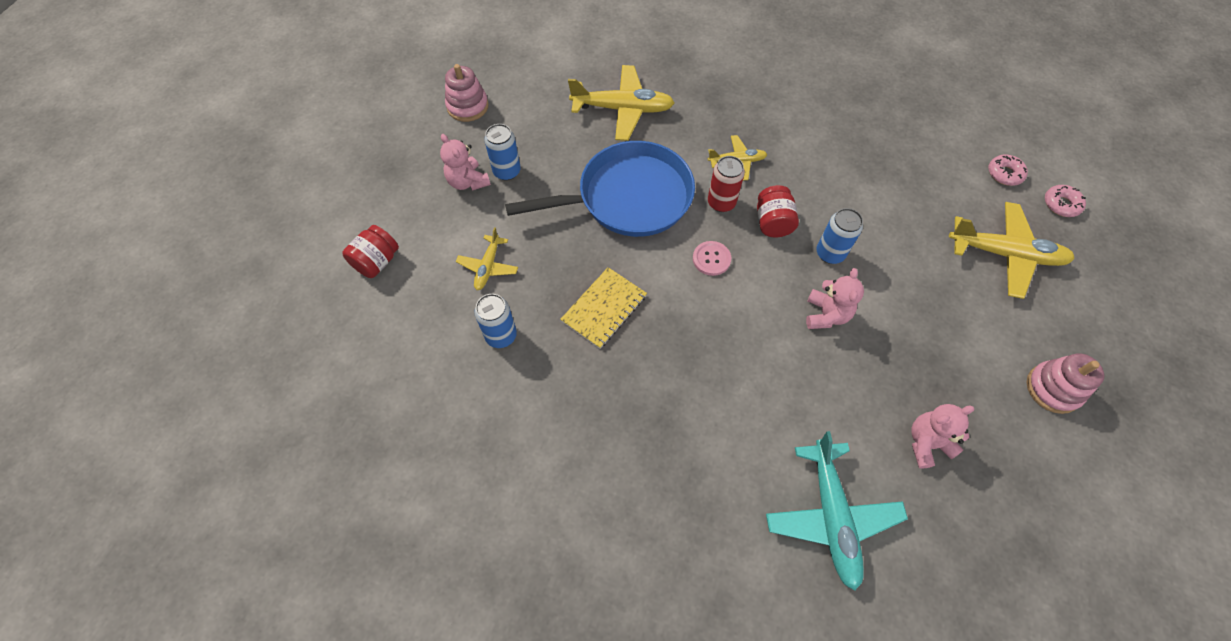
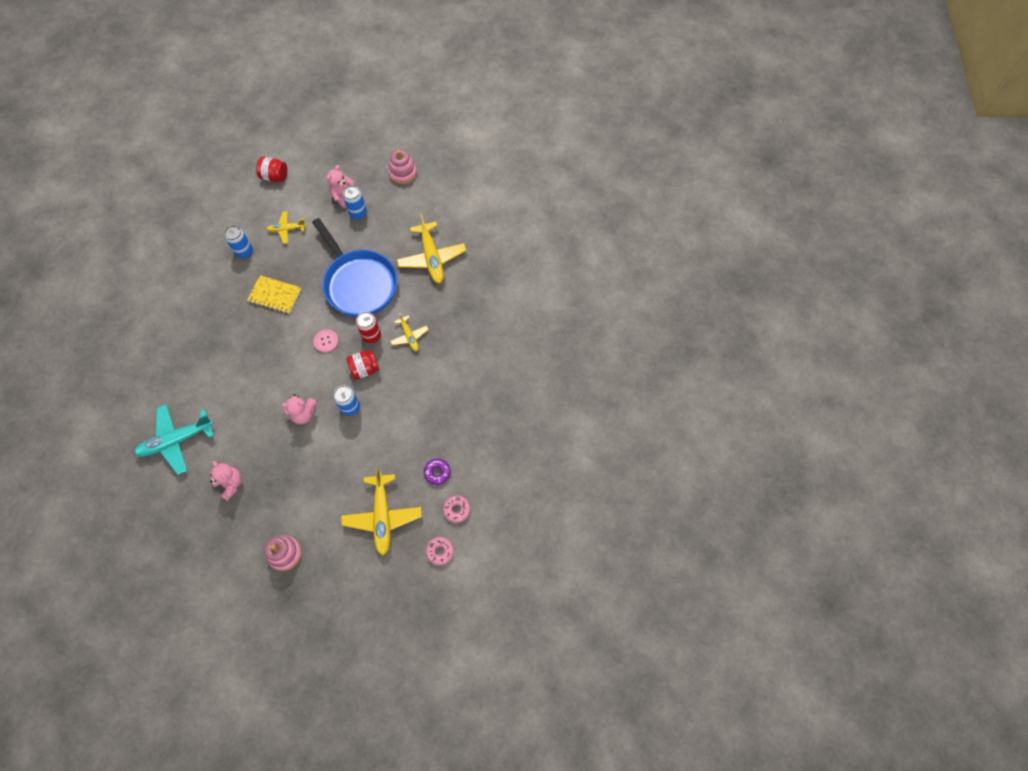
camera: 70 degrees right, 5 degrees up
(949, 181) = (437, 472): none -> purple donut

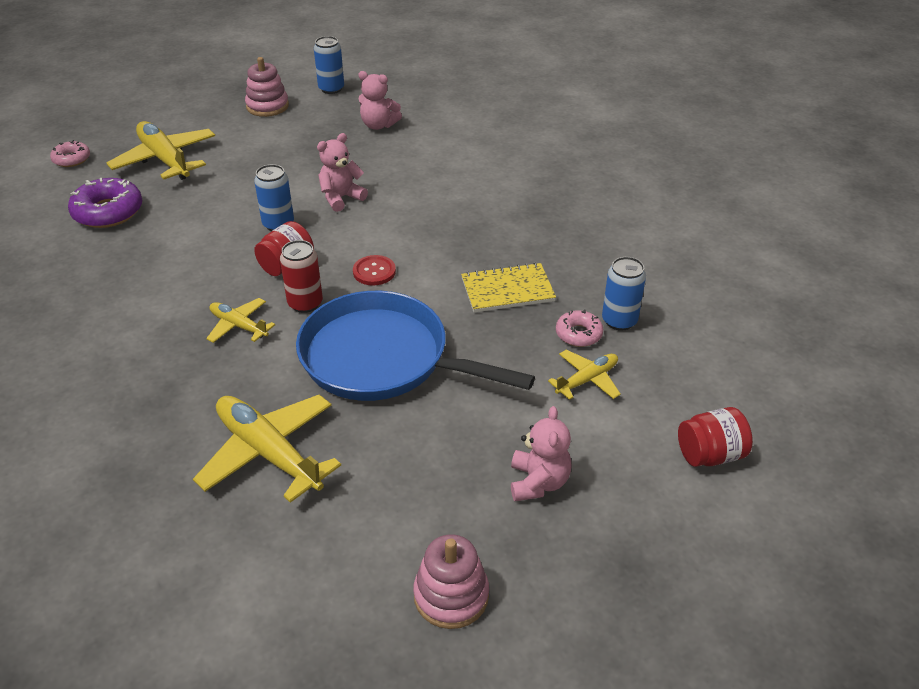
camera: 150 degrees right, 25 degrees down
(176, 440) = (480, 131): turquoise plane -> none
(326, 341) = (374, 271): pink button -> red button
(358, 213) = (481, 465): blue can -> blue can (331, 89)
(437, 472) = (108, 212): purple donut -> purple donut, size x1.73
(456, 510) = (63, 193): pink donut -> pink donut (578, 334)

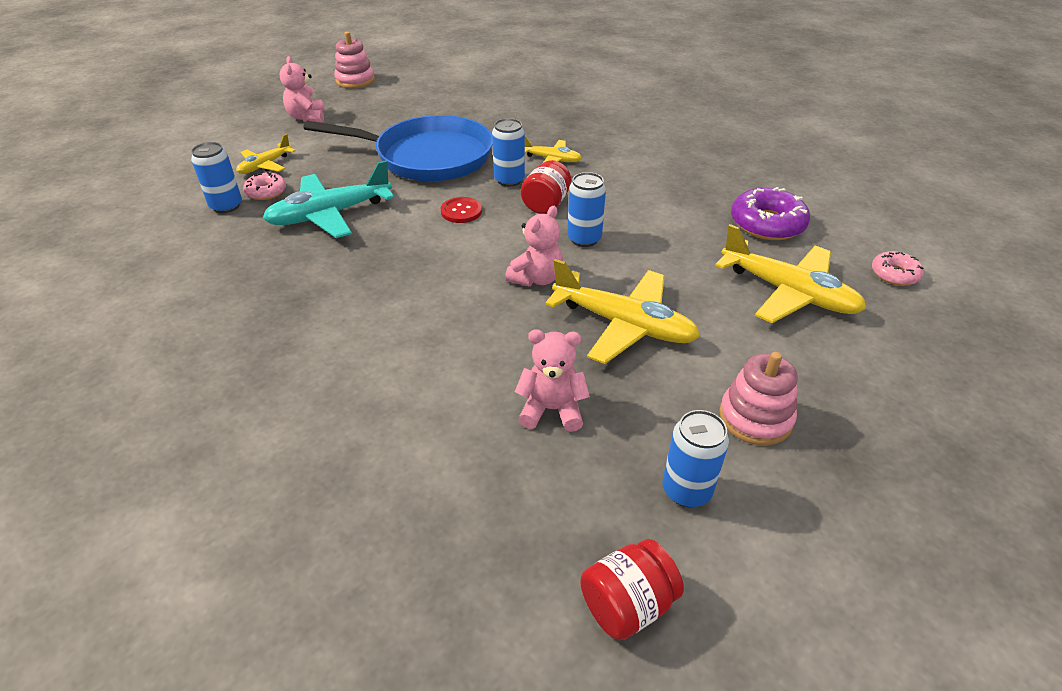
camera: 165 degrees right, 0 degrees up
(269, 452) = (480, 108): yellow plane -> yellow plane (624, 325)
(305, 303) = (509, 180): red can -> blue can
(507, 290) = (329, 215): yellow notebook -> turquoise plane
(710, 454) = (187, 141): red jar -> red jar (627, 605)

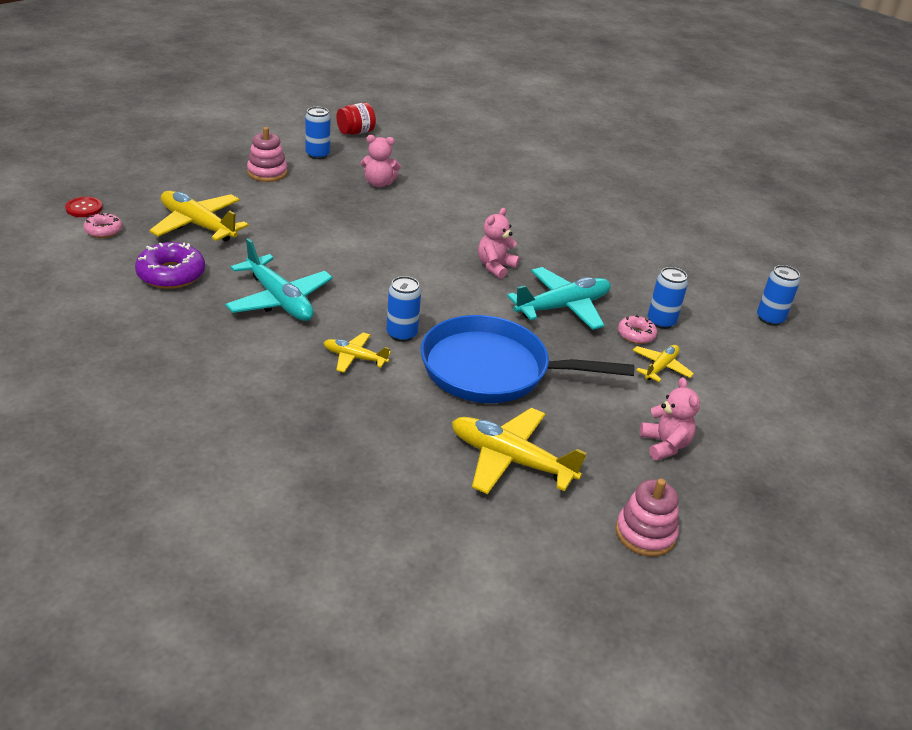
camera: 175 degrees right, 5 degrees down
(461, 211) = (446, 303): red button -> red button (84, 208)
(536, 278) = (382, 246): pink teddy bear -> pink teddy bear (495, 267)
(546, 204) = (367, 305): red jar -> none
(584, 239) = (339, 272): blue can -> blue can (770, 318)
(624, 325) = (325, 215): yellow plane -> yellow plane (510, 460)
(638, 204) = (279, 300): none -> turquoise plane

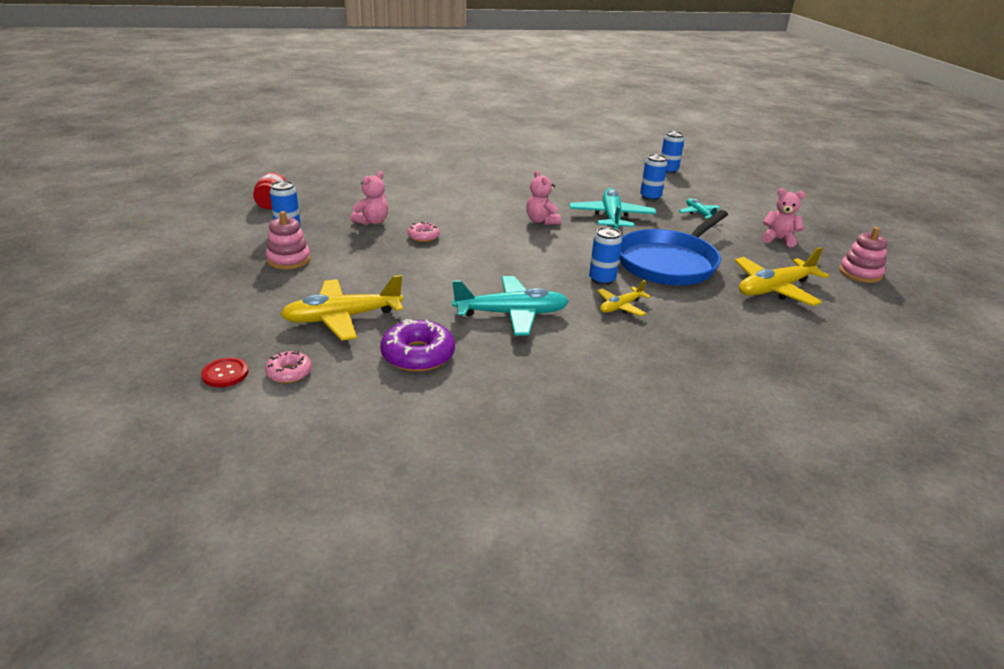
camera: 55 degrees left, 5 degrees down
(636, 335) = (659, 208): pink donut -> pink donut (423, 236)
(660, 367) = (699, 214): yellow plane -> turquoise plane

